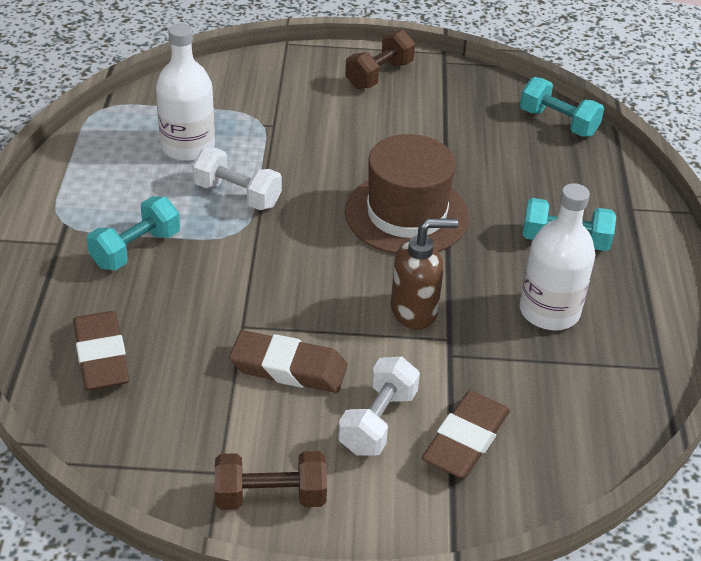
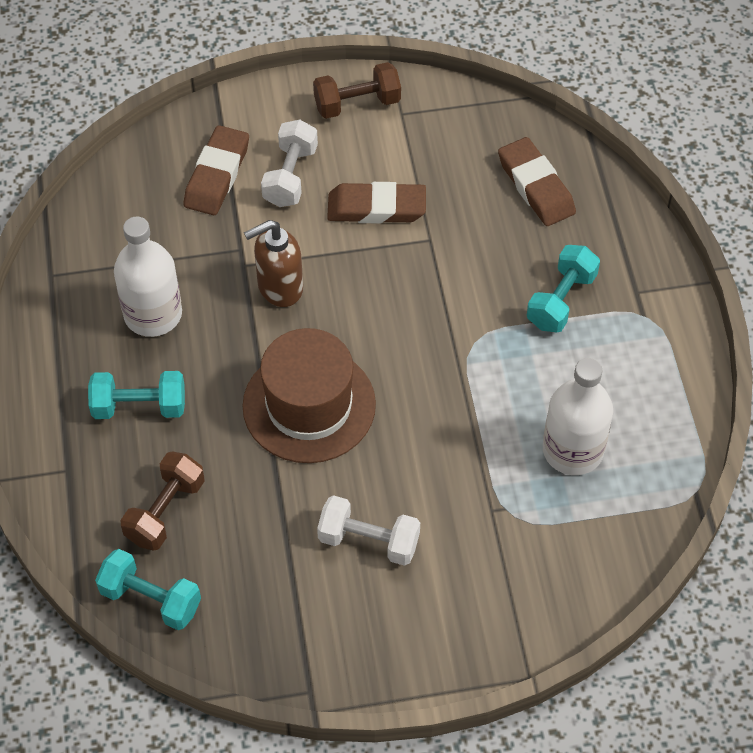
camera: 170 degrees right, 15 degrees up
(237, 195) = (492, 392): white dumbbell -> white dumbbell (368, 541)
(379, 75) = (390, 639): brown dumbbell -> brown dumbbell (165, 511)

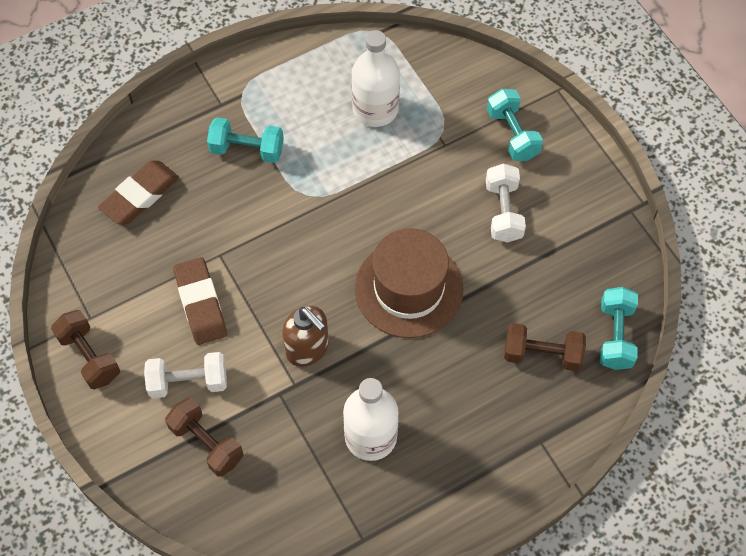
camera: 110 degrees left, 5 degrees up
(139, 406) = (461, 411): turquoise dumbbell -> turquoise dumbbell (512, 134)
(217, 175) = (206, 443): brown eraser -> brown dumbbell

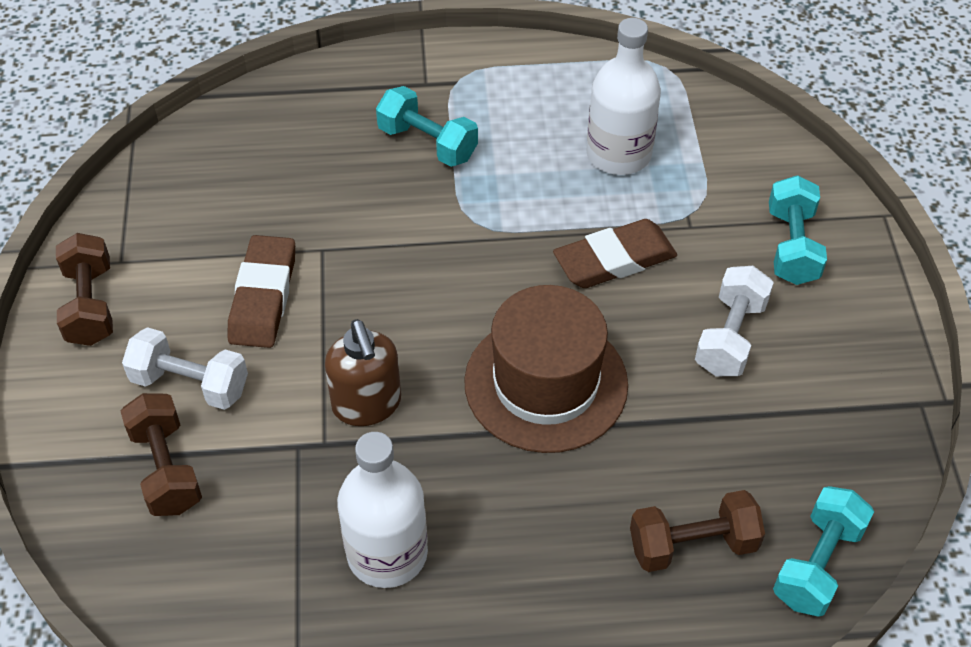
camera: 25 degrees right, 10 degrees down
(140, 196) = (266, 148): brown eraser -> brown eraser (614, 260)
(542, 354) = (692, 545): brown dumbbell -> brown dumbbell turned 45 degrees counterclockwise

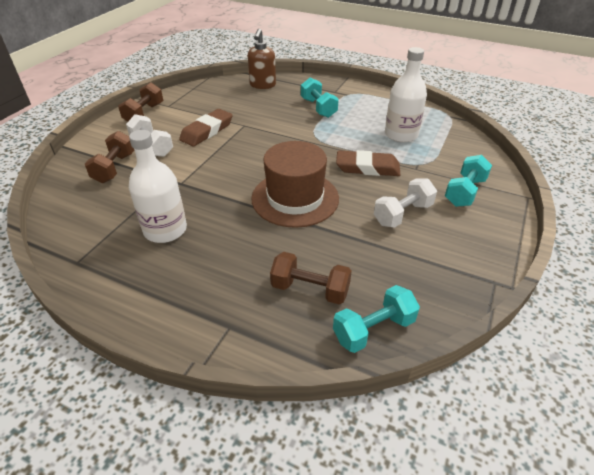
camera: 30 degrees right, 10 degrees down
(367, 405) = (211, 177): brown soap dispenser -> brown soap dispenser (262, 85)

